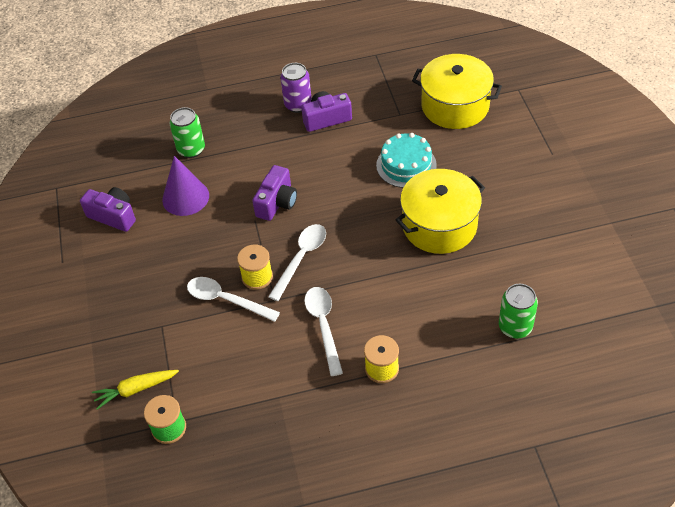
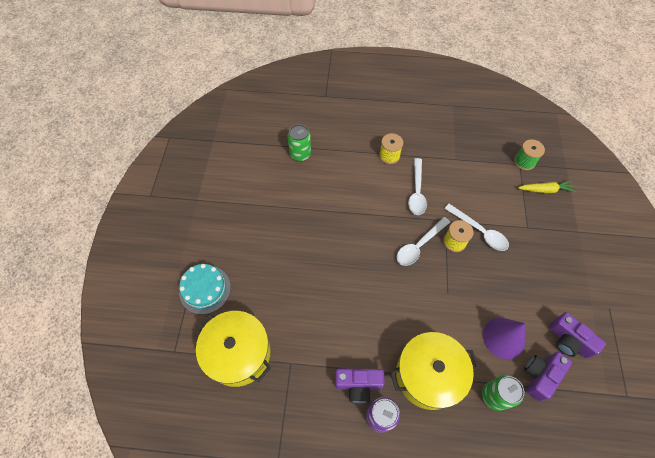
camera: 165 degrees left, 10 degrees up
(277, 202) = (426, 303): purple camera -> purple camera (540, 376)
(406, 165) = (310, 302): turquoise cake -> turquoise cake (205, 289)
(439, 225) = (311, 238): yellow pot -> yellow pot (428, 375)

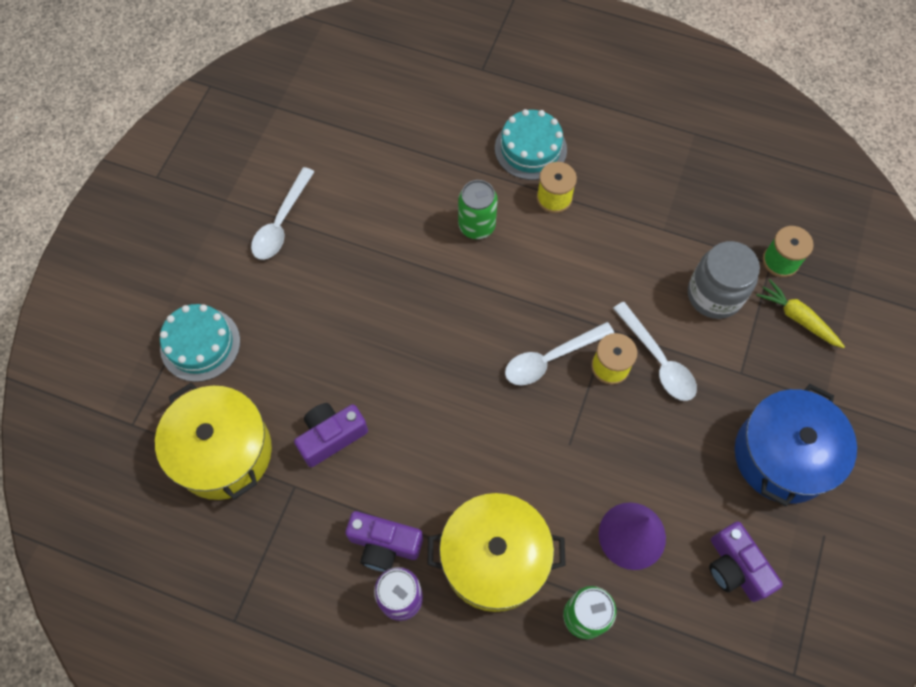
camera: 15 degrees right, 5 degrees up
(300, 154) = (409, 162): green can -> green can (476, 226)
(367, 132) = (530, 149): none -> turquoise cake
(417, 192) = (578, 270): white spoon -> white spoon (281, 222)
(496, 188) = (714, 295): none -> grey jar
(540, 376) = (667, 607): purple camera -> purple camera (331, 436)
(545, 190) = (797, 318): yellow carrot -> yellow carrot turned 150 degrees counterclockwise
(568, 268) = (782, 455): none -> blue pot

